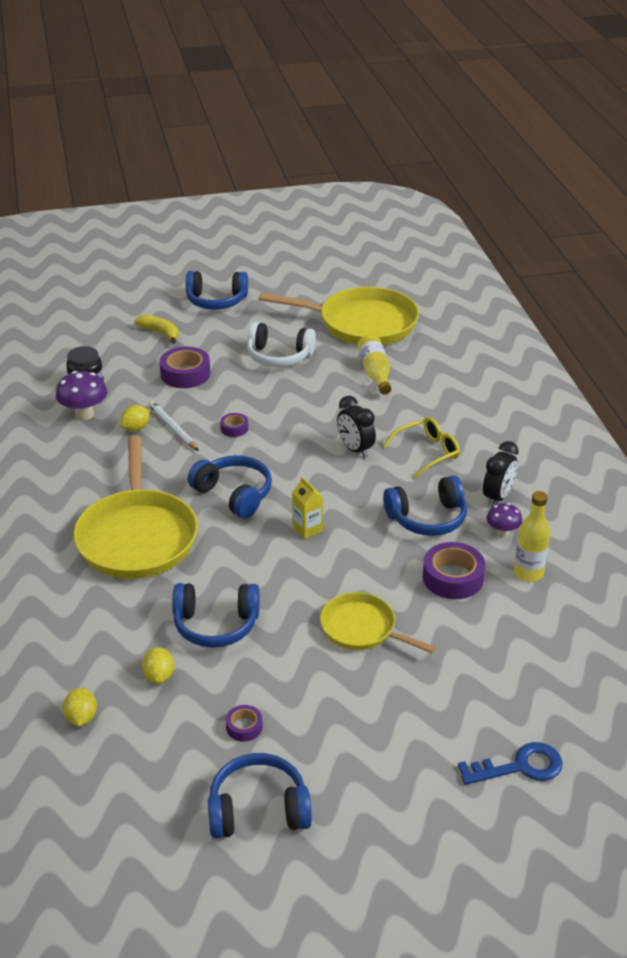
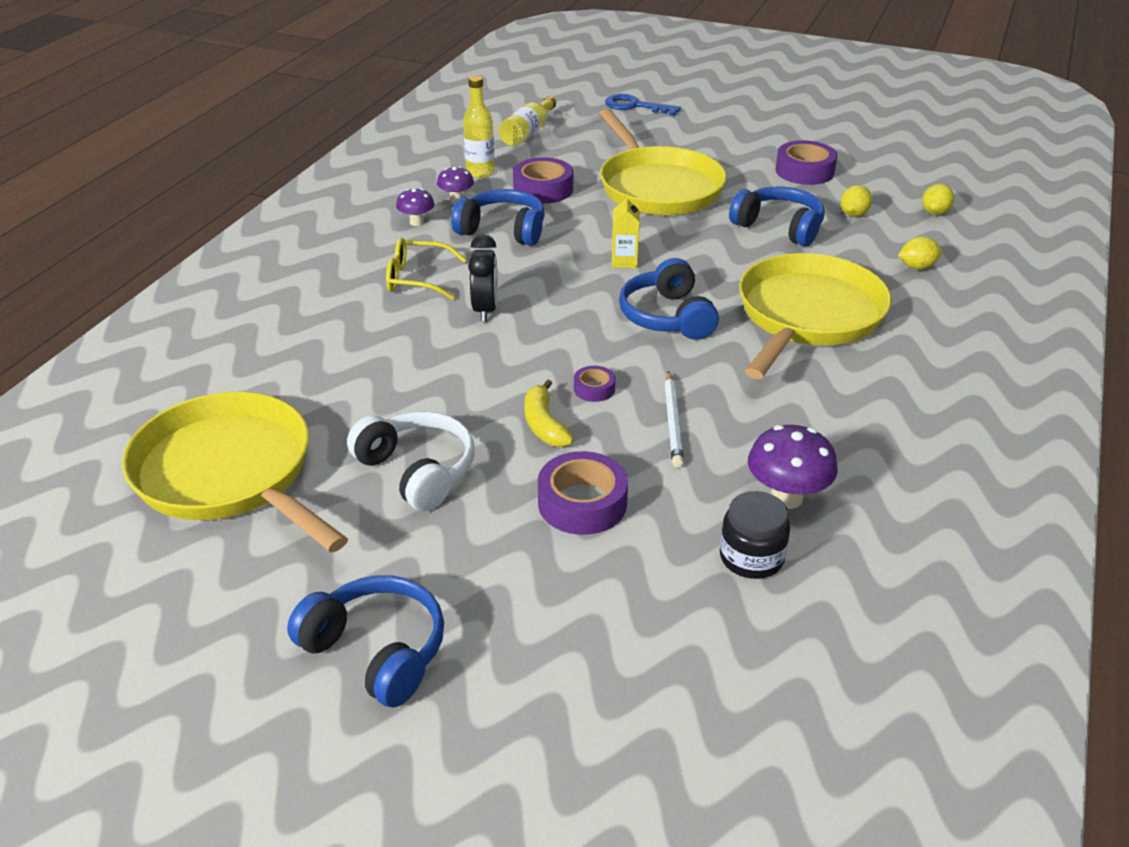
camera: 145 degrees left, 0 degrees up
(136, 428) = (723, 443): yellow lemon -> yellow lemon (917, 267)
(160, 333) = (549, 615): yellow banana -> yellow banana (544, 424)
(244, 727) = (804, 171): purple tape -> purple tape, size x1.90
(258, 809) = (826, 139): blue headphones -> none
(362, 629) = (657, 187): yellow pan -> yellow pan, size x1.77
(375, 372) = (332, 388): yellow bottle -> yellow bottle (528, 132)
(497, 497) = (416, 222): black clock -> purple mushroom

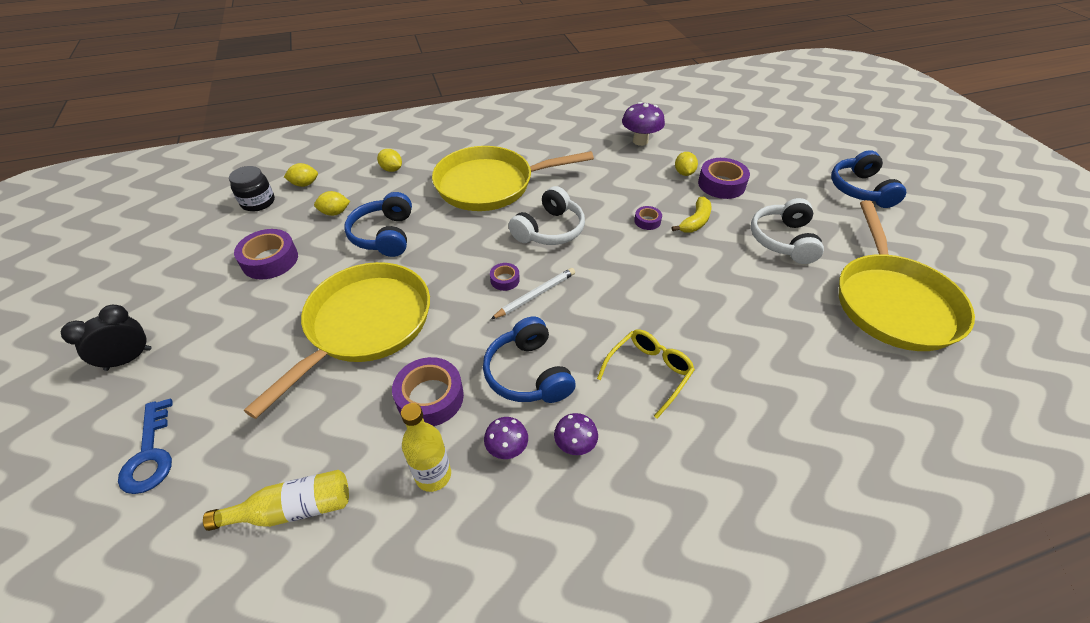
camera: 130 degrees left, 10 degrees up
(417, 279) = (649, 372): yellow glasses -> yellow glasses turned 105 degrees counterclockwise
(485, 310) = (637, 308): black clock -> black clock (129, 359)
(624, 261) = (505, 280): yellow carton -> purple tape
(651, 485) = (684, 173): none -> yellow lemon
(667, 317) = (549, 230): blue headphones -> white headphones
(673, 422) = (636, 186): white pencil -> white pencil (535, 295)
(751, 558) = (683, 136): black jar -> black jar (258, 202)

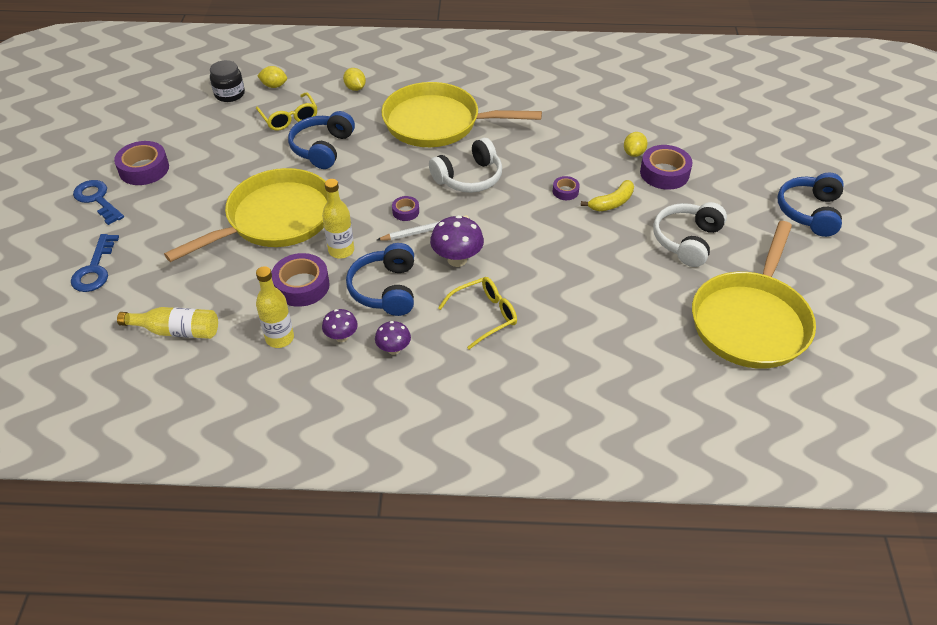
camera: 20 degrees right, 0 degrees up
(129, 359) = (97, 199): black clock -> blue key
(270, 260) = (222, 148): purple tape -> purple tape (144, 169)
(335, 213) = (289, 118): yellow lemon -> yellow glasses
(456, 341) = (341, 250): none -> yellow bottle
(640, 141) = (610, 110): purple mushroom -> purple mushroom (457, 259)

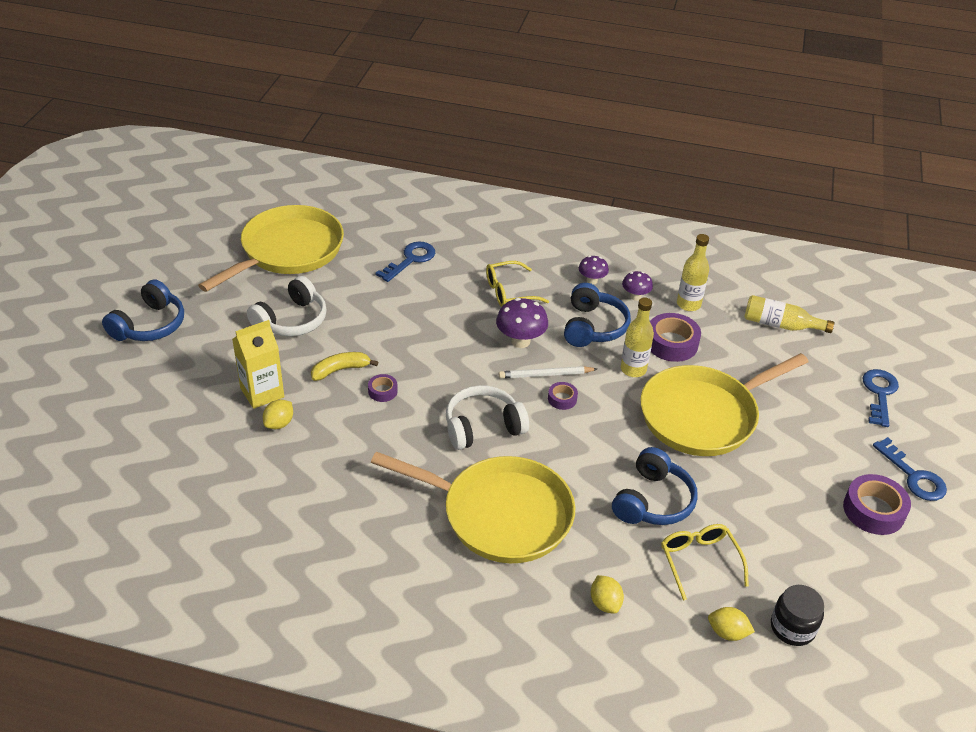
camera: 170 degrees left, 5 degrees down
(610, 337) = (410, 260): none -> blue key
(664, 173) = (262, 393): purple tape -> yellow carton

